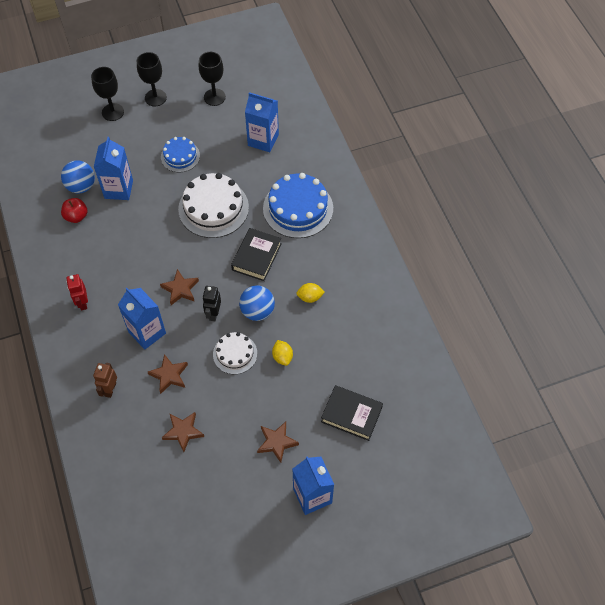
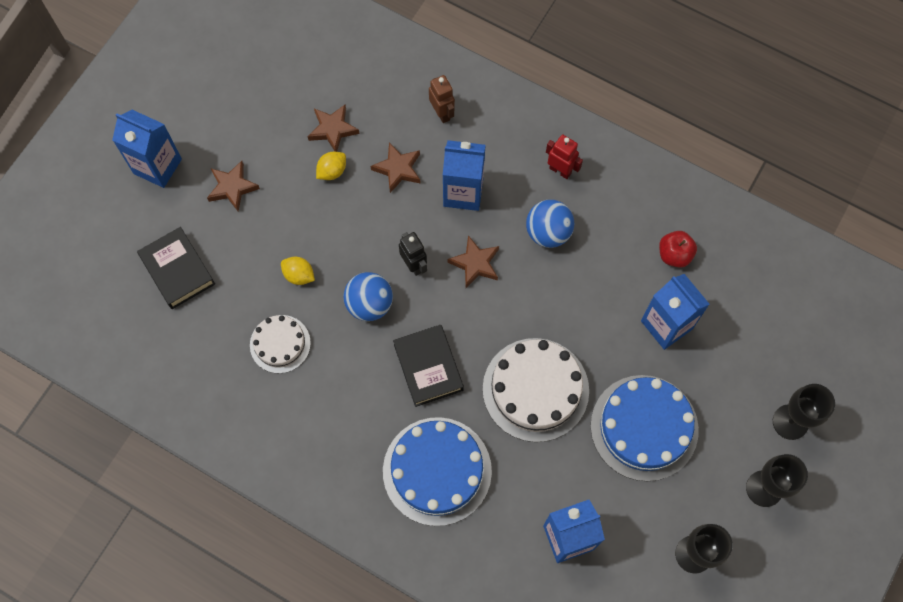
camera: 140 degrees right, 10 degrees up
(81, 186) = (711, 294): blue ball -> blue ball (548, 232)
(180, 156) = (644, 427): blue cake -> blue cake, size x1.73
(235, 354) = (352, 240): white cake -> white cake (280, 344)
(310, 297) = (326, 365): yellow lemon -> yellow lemon (332, 171)
(351, 414) = (177, 270): black book -> black book turned 75 degrees clockwise

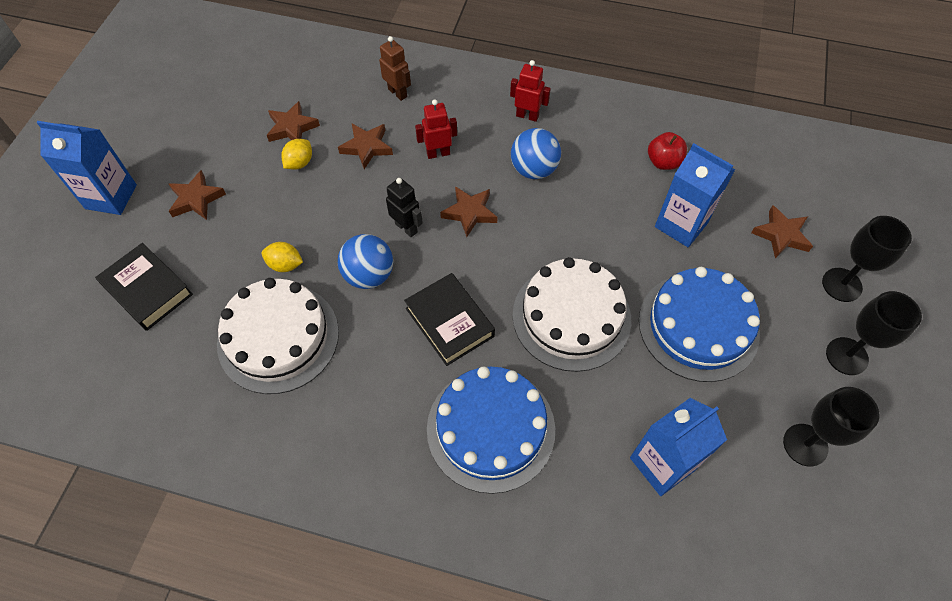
camera: 15 degrees left, 10 degrees down
(280, 344) = (278, 337): white cake -> white cake, size x1.73
(463, 192) = (438, 153): blue carton -> red robot
(756, 359) = (781, 235): none -> brown star

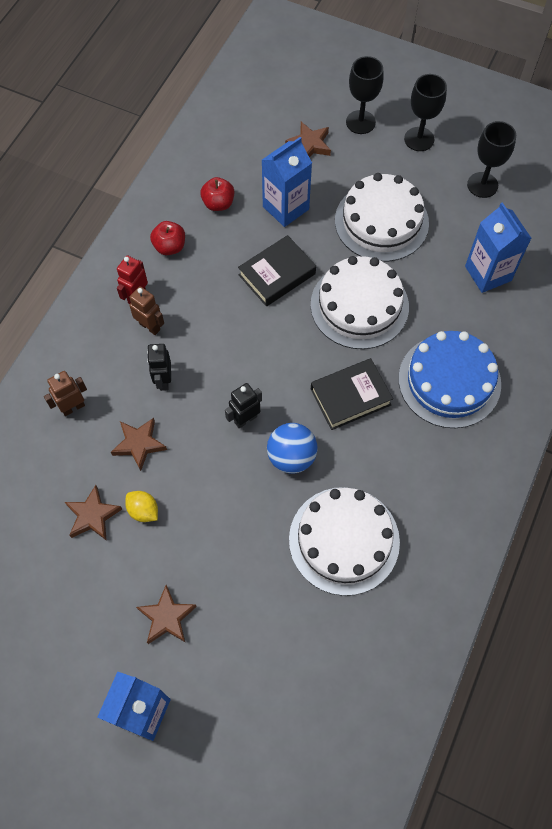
camera: 80 degrees left, 5 degrees up
(147, 290) = (272, 664): black book -> black book (277, 274)
(285, 265) = (266, 530): yellow lemon -> none
(438, 153) = (163, 380): red robot -> black robot
(469, 213) = (239, 364): brown star -> none
(496, 132) = (150, 326): none -> brown robot
(534, 169) = (202, 303): blue ball -> none
(594, 131) = (169, 247): none -> red apple
(698, 326) = (381, 222): blue cake -> white cake

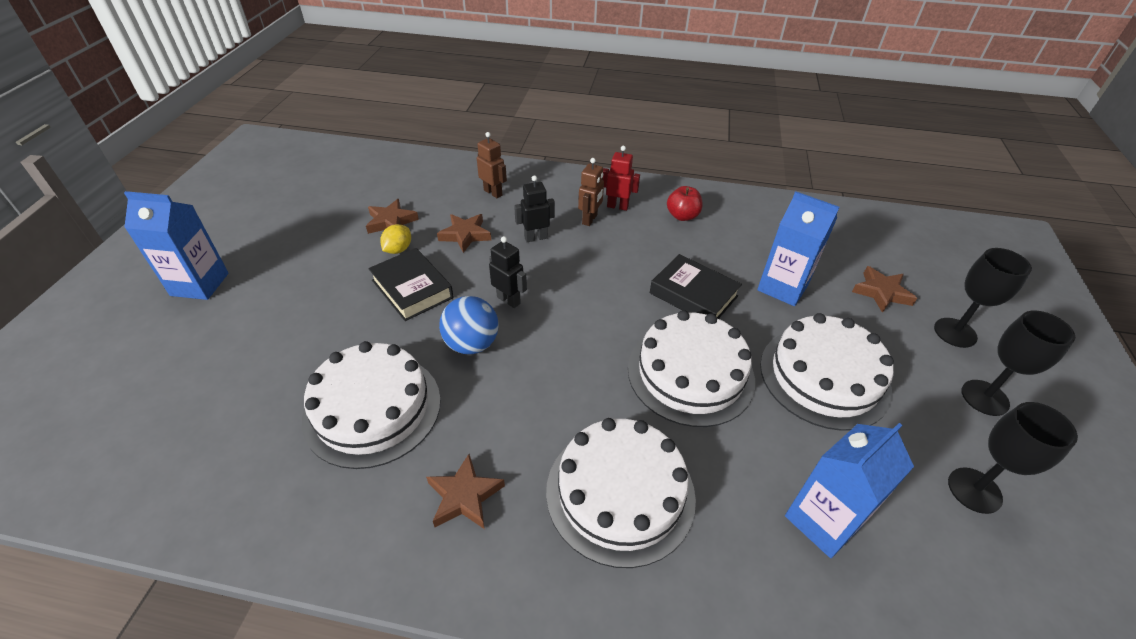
camera: 75 degrees right, 20 degrees down
(167, 617) = (290, 283): brown star -> brown star (464, 496)
(218, 203) = (752, 238): red apple -> none
(350, 397) = (561, 385): black book -> black book (412, 289)
(449, 381) = (620, 492): blue cake -> white cake

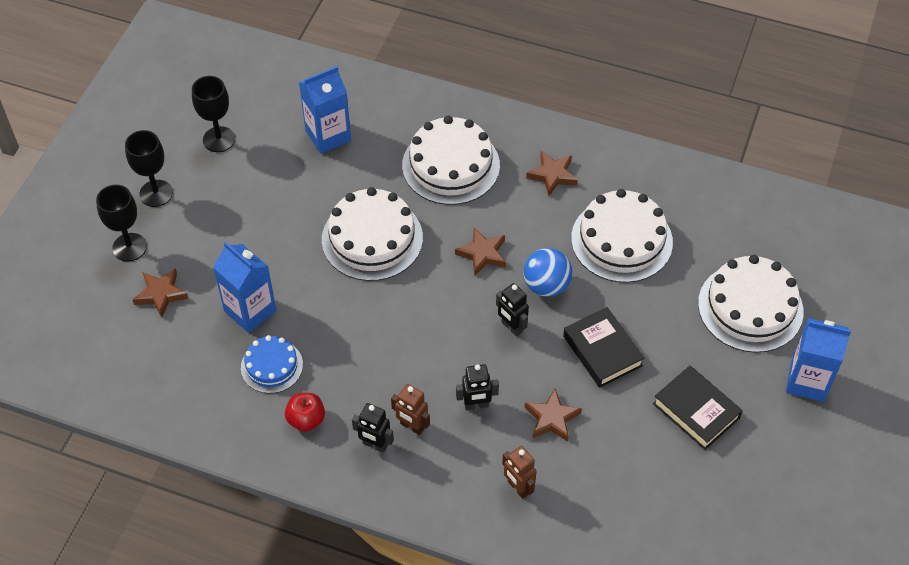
camera: 170 degrees left, 10 degrees up
(391, 222) = (635, 449): brown star -> brown star (482, 254)
(398, 249) = (621, 405): yellow lemon -> none
(590, 219) = (412, 426): brown robot -> brown robot turned 90 degrees counterclockwise
(617, 206) = (375, 445): red robot -> black robot
(693, 295) = (338, 313): black book -> black book (696, 411)
(733, 247) = (272, 366): none -> blue cake
(824, 376) = (267, 223): white cake -> white cake (750, 307)

